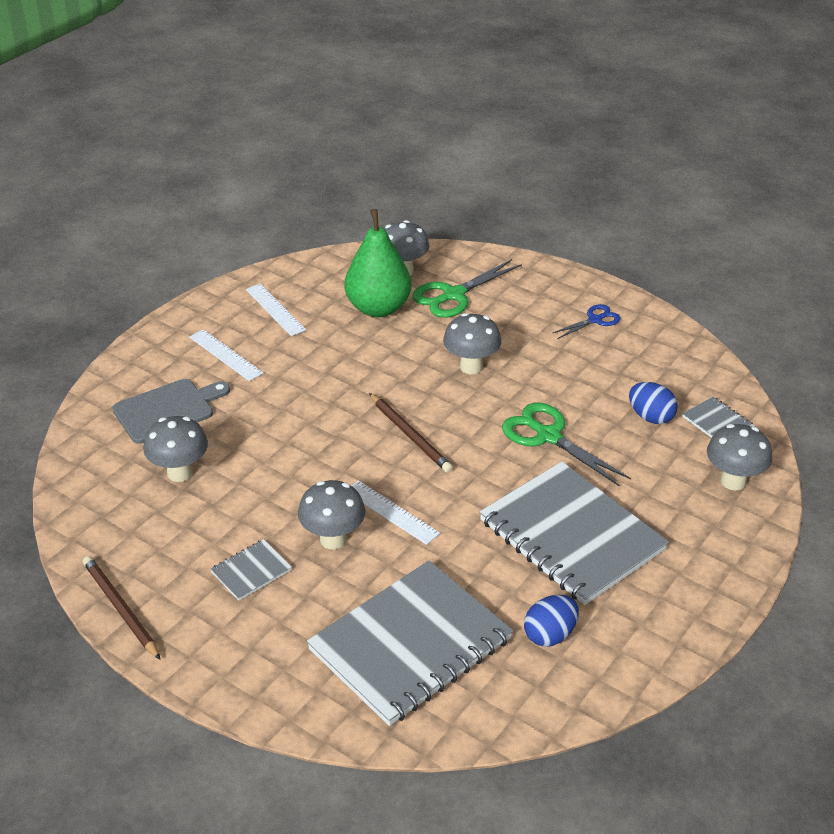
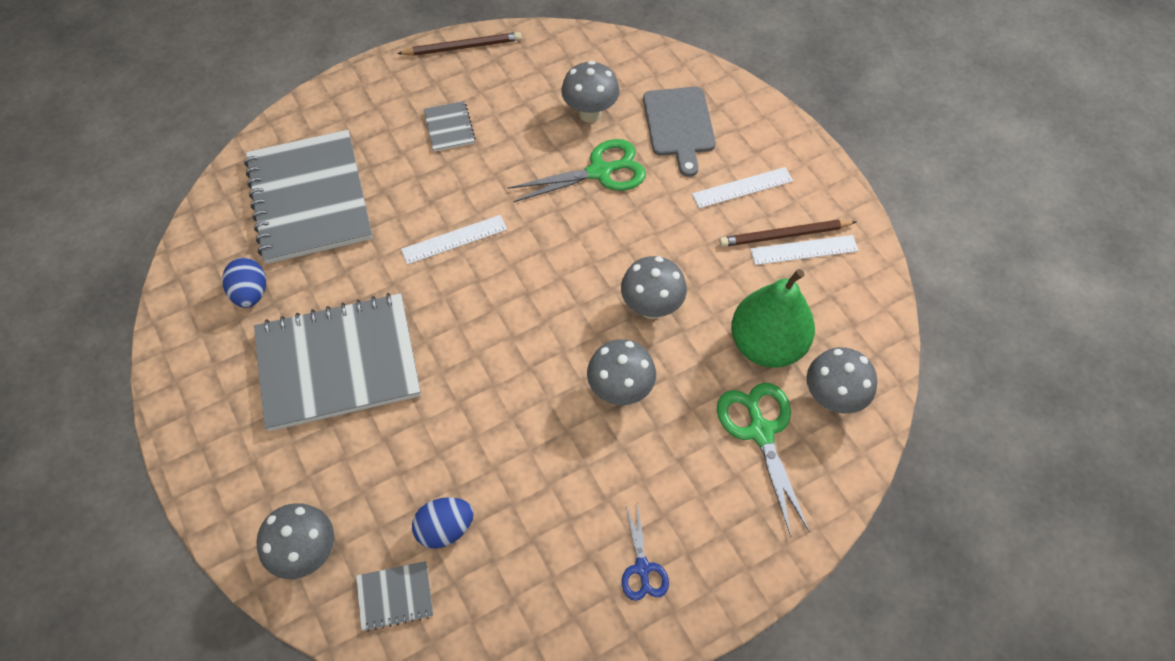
camera: 115 degrees right, 20 degrees up
(333, 539) = (449, 189): grey mushroom -> grey mushroom (651, 307)
(410, 435) = (544, 292): brown pencil -> brown pencil (784, 235)
(548, 436) = (474, 411): green scissors -> green scissors (600, 172)

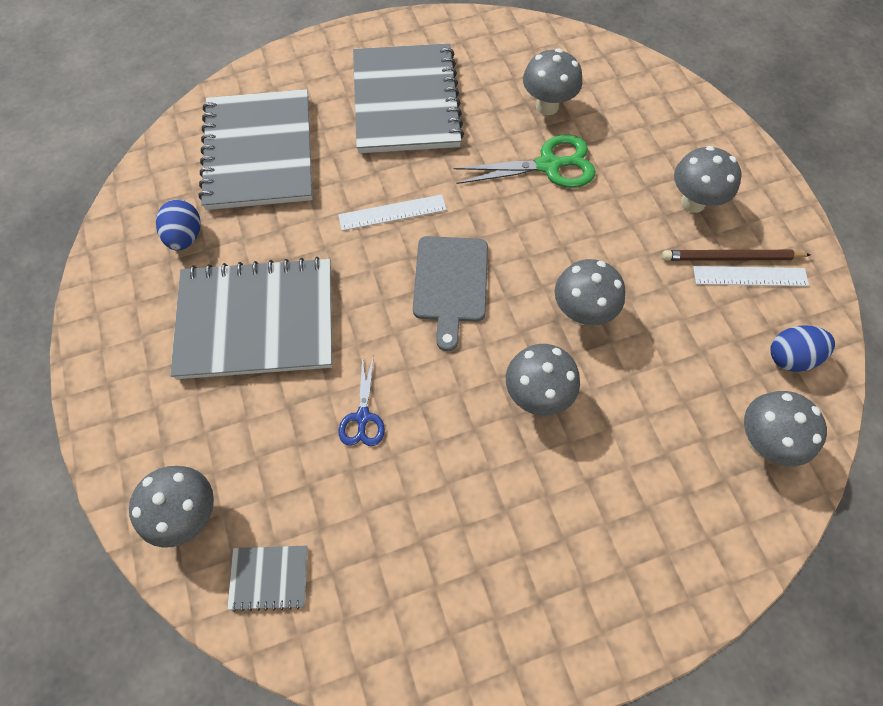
camera: 10 degrees right, 5 degrees up
(445, 529) = (333, 513): blue egg -> blue egg (790, 357)
(449, 127) = (406, 101): grey notebook -> grey notebook, size x2.39
(463, 47) = (432, 26): brown pencil -> none
(642, 568) = (532, 594): blue scissors -> blue scissors (363, 417)
(679, 125) = (636, 130): grey cutting board -> grey cutting board (450, 283)
(742, 188) = (693, 202): white ruler -> grey mushroom
(760, 432) = (680, 465): green scissors -> none
(766, 345) = (698, 371): green pear -> none

